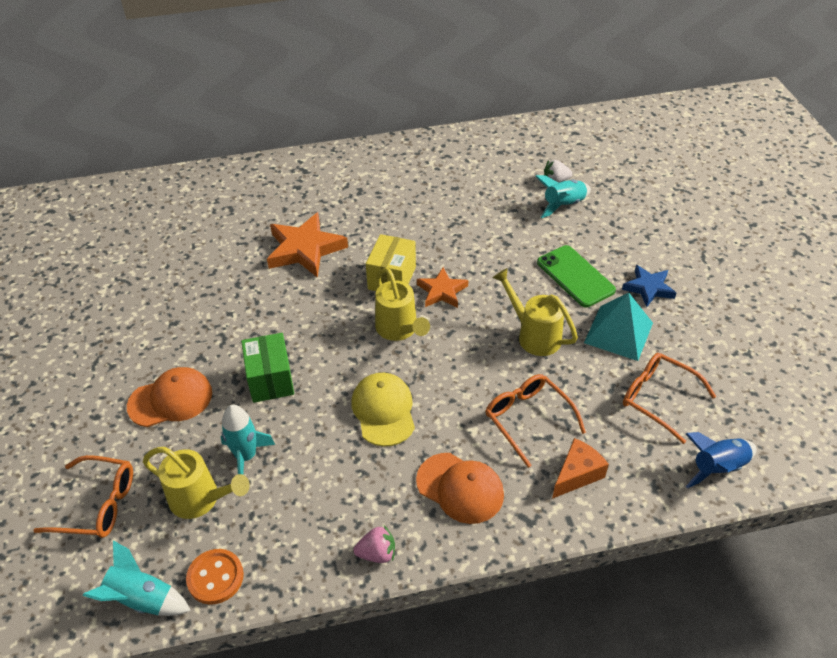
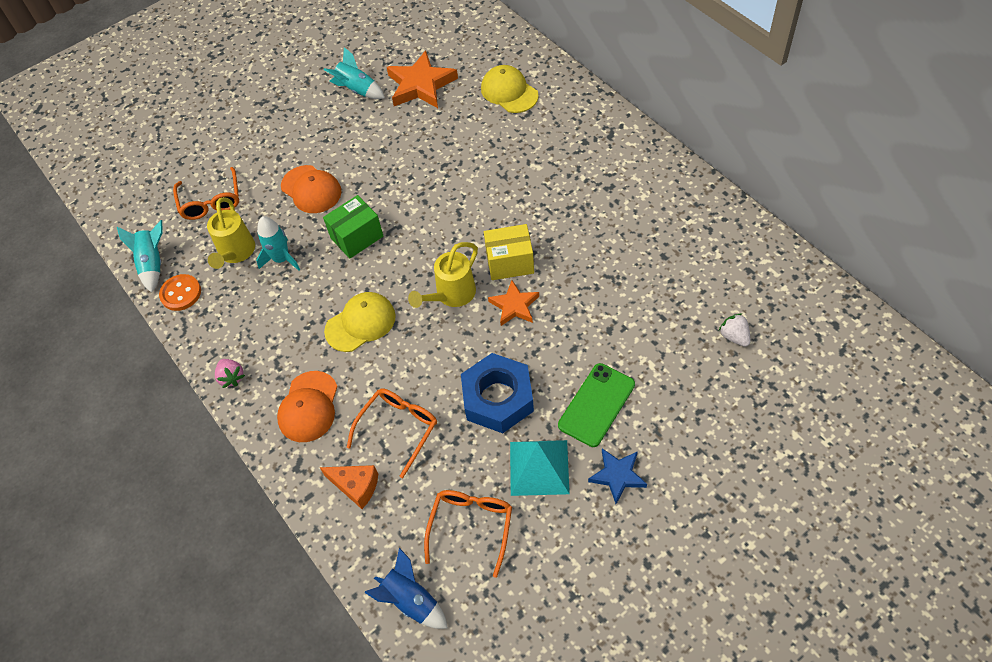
camera: 70 degrees right, 10 degrees up
(192, 211) = (509, 92): none -> yellow cap
(305, 249) = (509, 186): orange star -> orange star (421, 85)
(534, 335) = (498, 398): yellow watering can -> blue nut
(563, 205) = (699, 357): turquoise rocket -> turquoise rocket (357, 90)

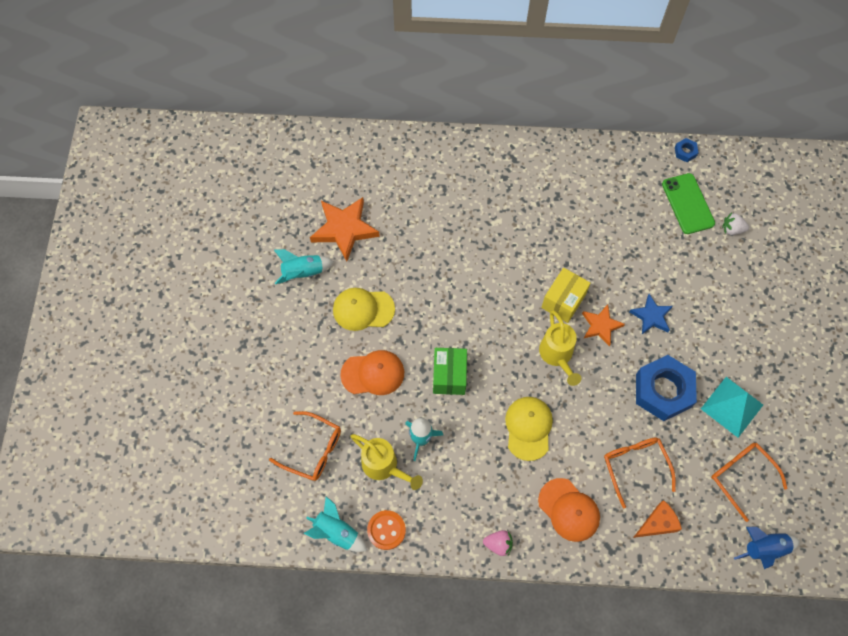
camera: 55 degrees left, 10 degrees up
(509, 92) = (411, 183): yellow cap -> yellow cap (363, 309)
(596, 405) = (715, 340): green phone -> green phone (688, 204)
(617, 476) = (772, 369): blue star -> blue star (651, 316)
(772, 243) = (685, 152): none -> blue nut

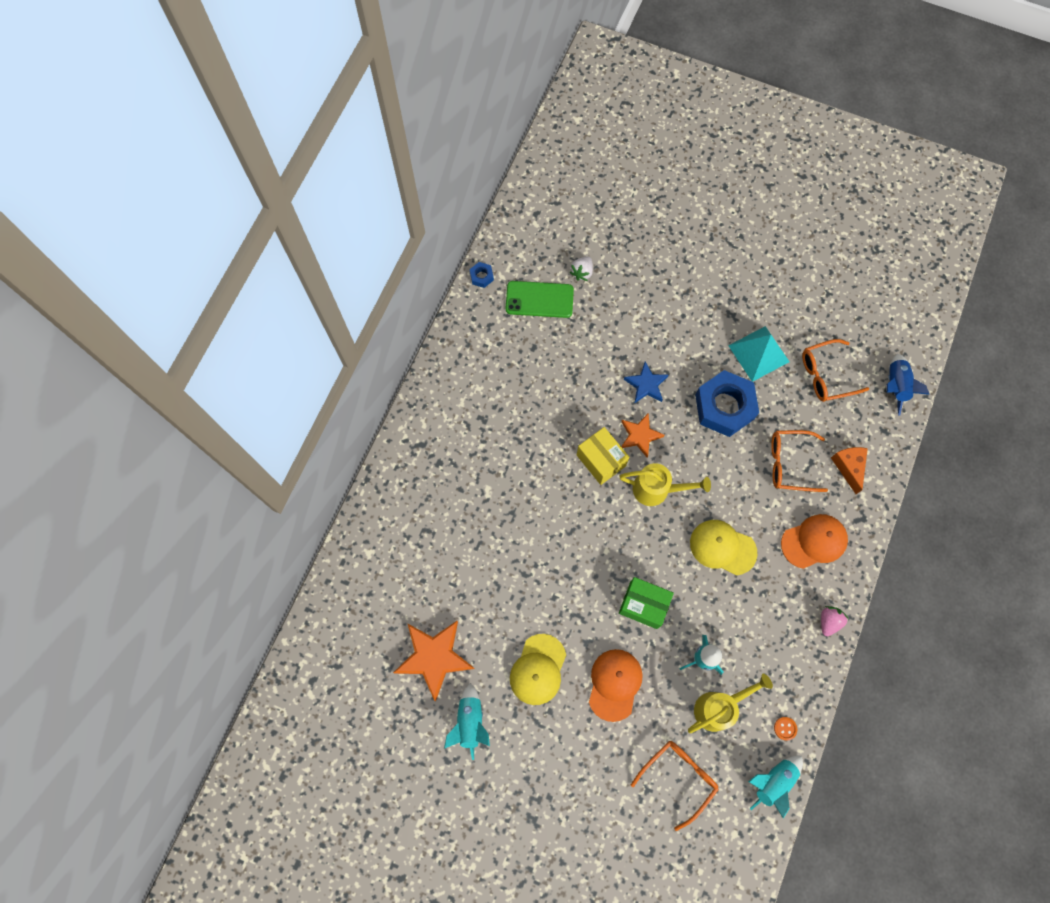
camera: 70 degrees left, 5 degrees up
(386, 530) = (785, 728): orange button -> orange button, size x0.56

